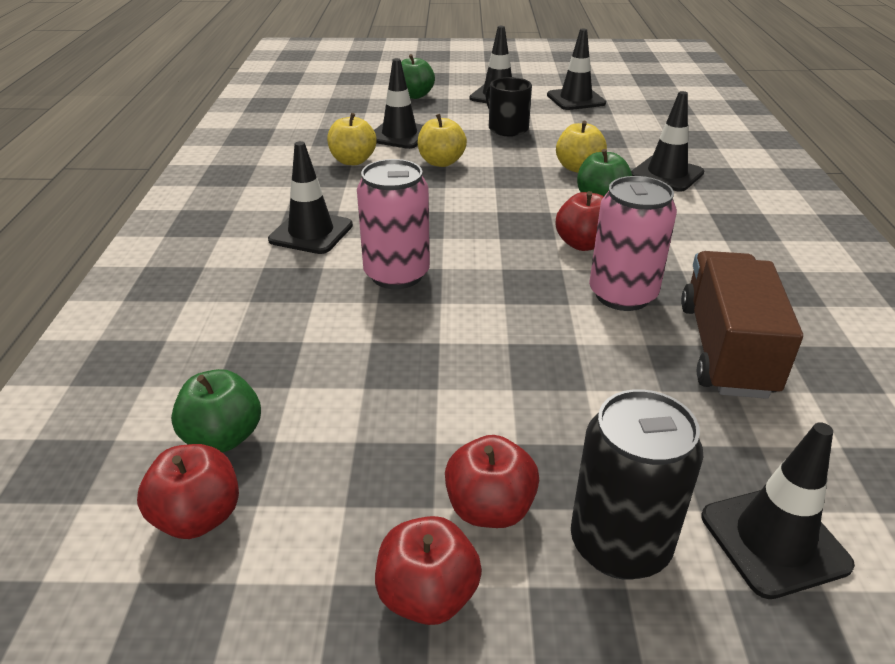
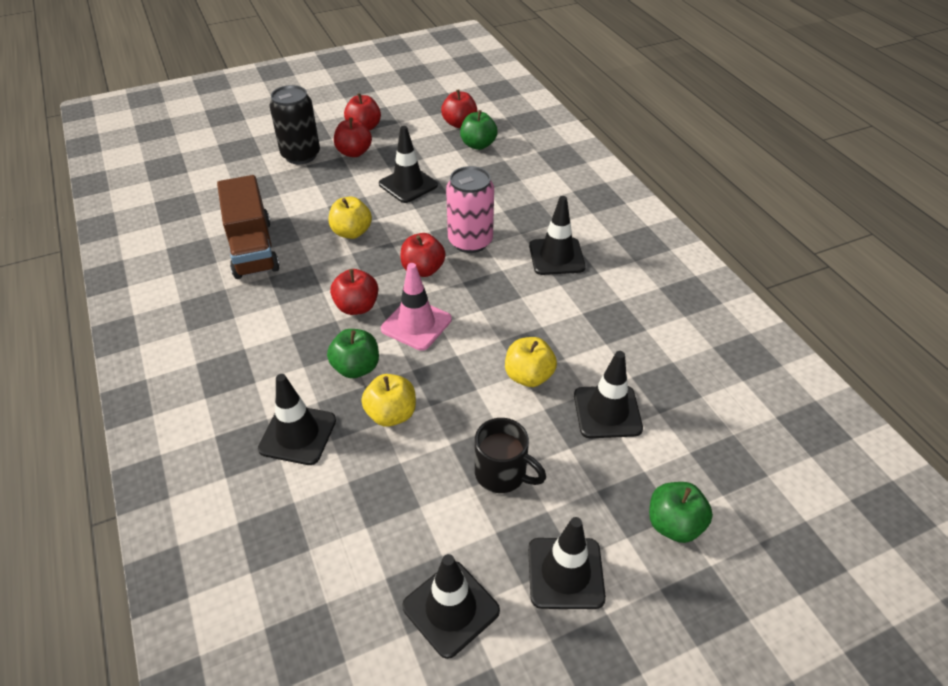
camera: 155 degrees right, 10 degrees up
(353, 161) = (609, 349): yellow apple -> yellow apple (352, 232)
(482, 259) = (423, 270): none -> red apple
(521, 215) = (416, 324): none -> pink traffic cone
(622, 295) = (319, 269): pink can -> none
(774, 540) = (240, 171): black traffic cone -> black traffic cone (408, 185)

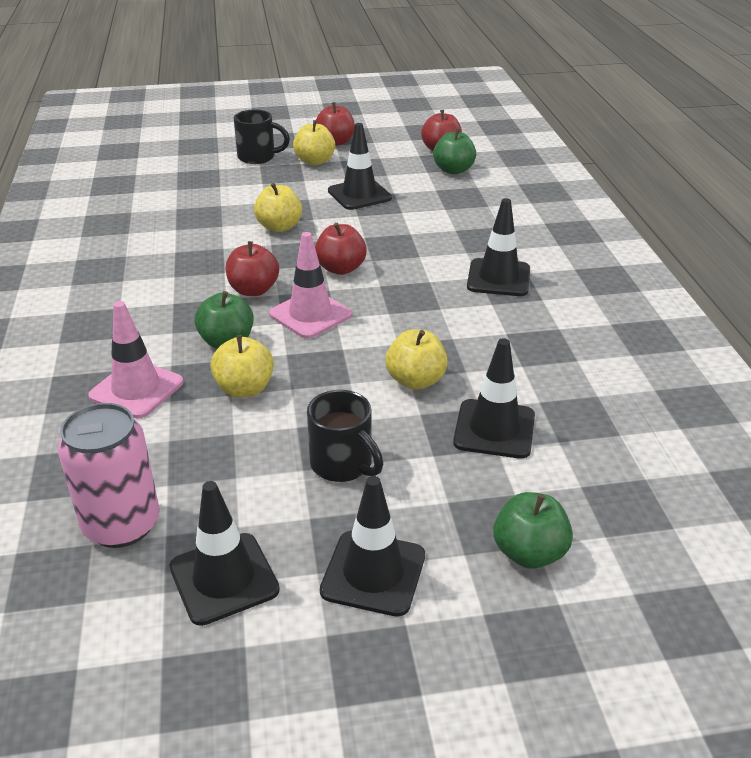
camera: 15 degrees right, 10 degrees down
(252, 248) = (170, 226): brown truck -> none
(298, 434) = (136, 389): black traffic cone -> pink traffic cone
(301, 155) = (258, 157): black can -> black mug
(354, 152) = (314, 161): red apple -> yellow apple
(470, 241) = (405, 251): pink can -> pink can (122, 524)

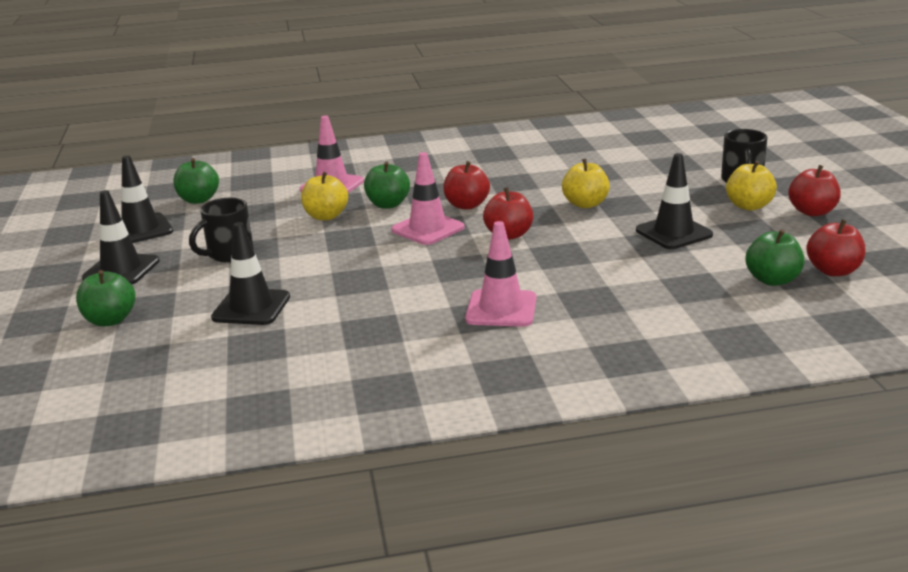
camera: 90 degrees right, 10 degrees down
(122, 524) = (199, 200): pink can -> green apple
(415, 380) = (325, 274): yellow apple -> none
(498, 278) = (501, 309): black traffic cone -> pink traffic cone

